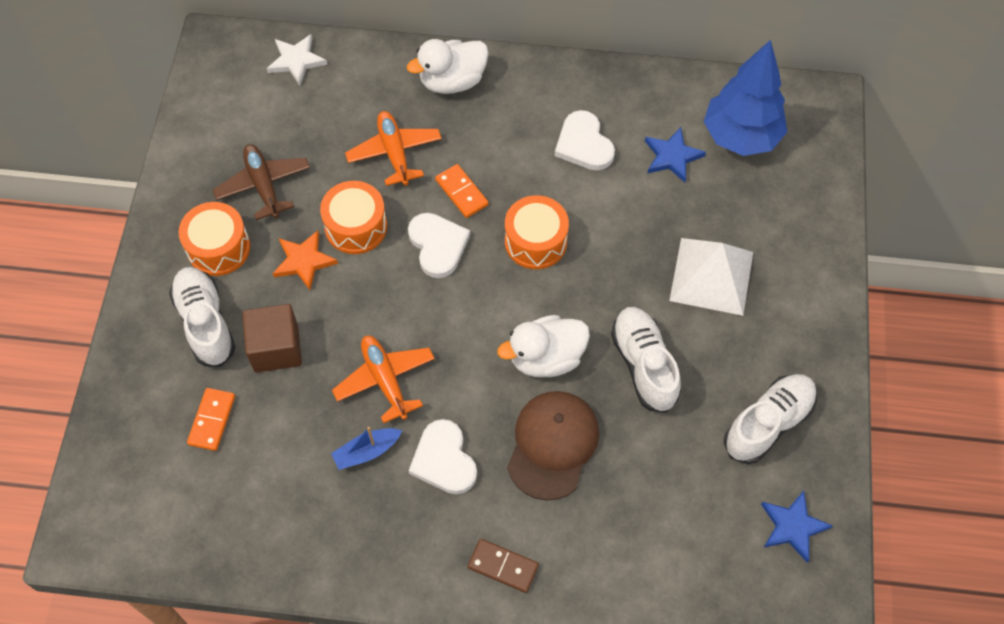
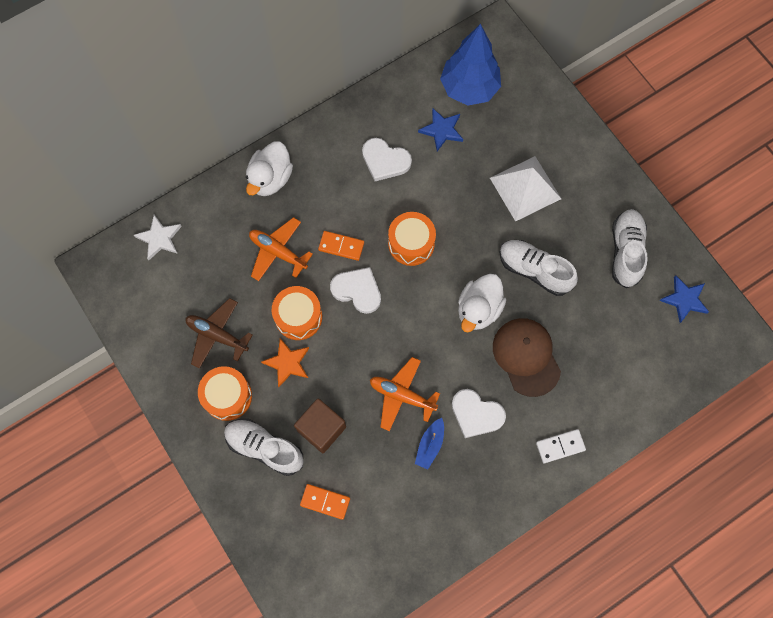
camera: 40 degrees left, 10 degrees up
(212, 420) = (325, 501): orange domino -> orange domino turned 45 degrees counterclockwise
(503, 566) = (560, 446): brown domino -> white domino

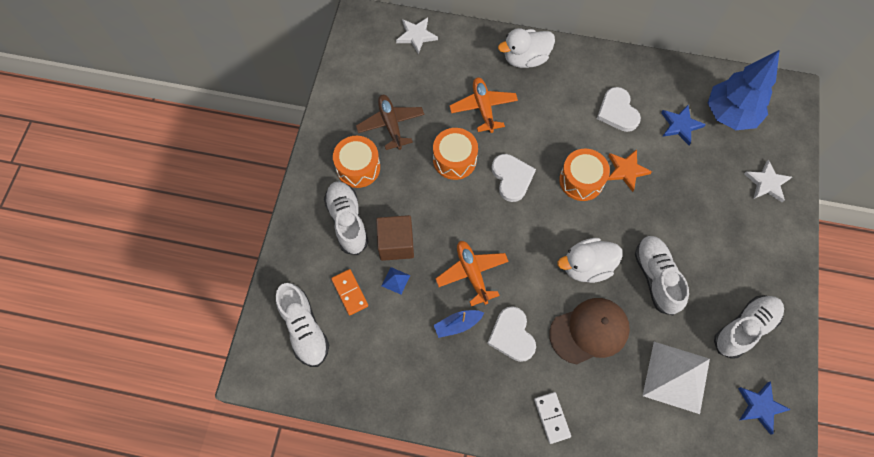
camera: 45 degrees right, 5 degrees down
(287, 363) = (417, 182): orange star -> orange star (626, 170)
(320, 564) = (304, 329): none -> white shoe
(341, 246) = (529, 140): orange domino -> none
(350, 457) = (395, 280): none -> blue pyramid
(525, 188) = (706, 216): white pyramid -> white pyramid (676, 377)
(526, 357) = (589, 331): brown cap -> brown cap turned 45 degrees clockwise
(543, 122) = (767, 183): none -> white star
(560, 446) = (551, 418): white domino -> white domino turned 45 degrees clockwise

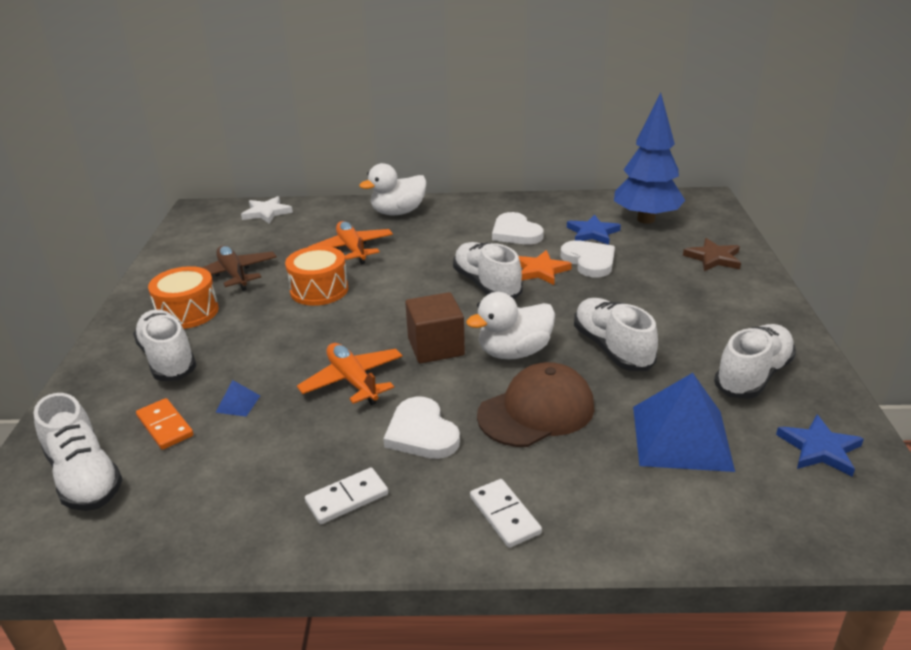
camera: 10 degrees left, 35 degrees down
(396, 244) = (239, 369): brown cube -> brown cube (436, 347)
(457, 325) = (336, 434): blue boat -> none
(461, 383) = (347, 498): none -> white domino
(512, 178) = (396, 294): white heart -> white heart (589, 261)
(581, 180) = (486, 285): orange drum -> white shoe
(676, 377) = (681, 437): white pyramid -> blue pyramid
(767, 183) = (713, 258): white star -> brown star

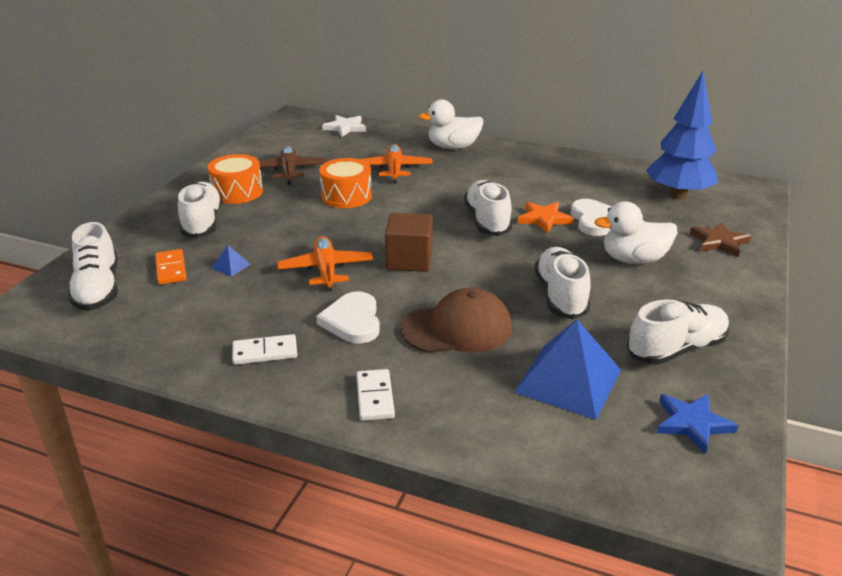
camera: 20 degrees right, 0 degrees up
(514, 352) = (471, 279): white duck -> white duck (633, 259)
(515, 233) = (544, 183): white heart -> none
(592, 233) = (616, 197): blue star -> none

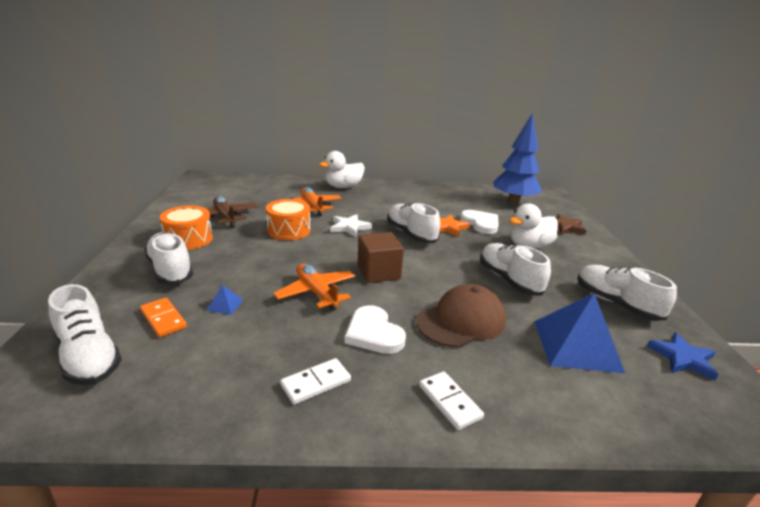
camera: 25 degrees left, 5 degrees down
(345, 128) = (250, 181): white star -> white star (349, 227)
(676, 349) = (616, 303): white shoe -> white shoe turned 75 degrees counterclockwise

